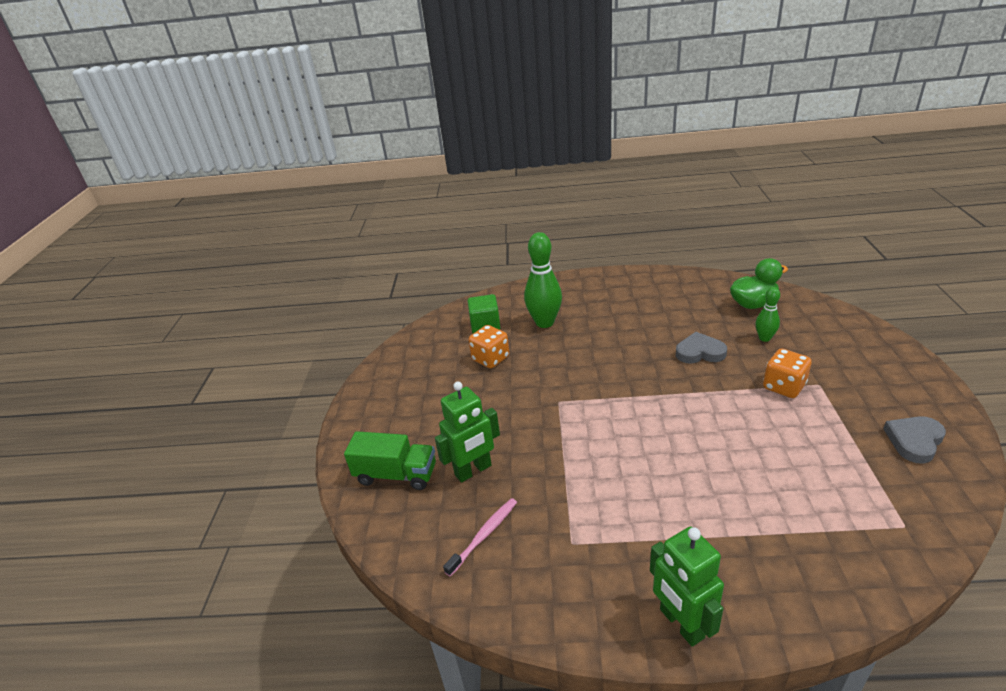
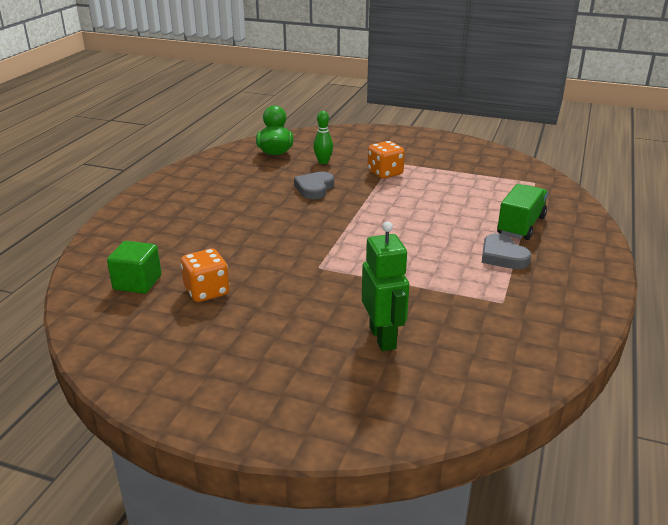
camera: 75 degrees left, 5 degrees down
(396, 474) = (354, 395): green truck -> green truck (521, 226)
(484, 535) = (475, 348): pink toothbrush -> none
(544, 322) = (180, 245): green bowling pin -> none
(681, 624) = (592, 275): green robot -> none
(914, 441) = (467, 156): grey heart -> grey heart (502, 256)

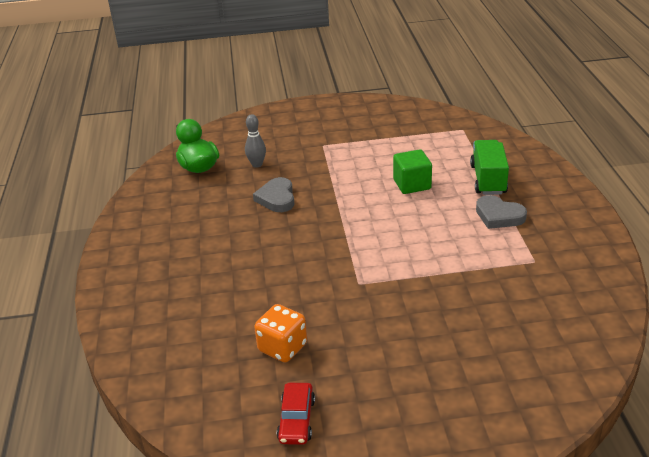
camera: 25 degrees left, 5 degrees up
(137, 283) = (206, 364): green cube -> green cube (412, 184)
(161, 346) = (296, 420): none -> red car
(323, 162) = (257, 164): green bowling pin -> grey bowling pin
(383, 338) = (474, 332): green robot -> none
(385, 173) = (327, 160): orange dice -> none

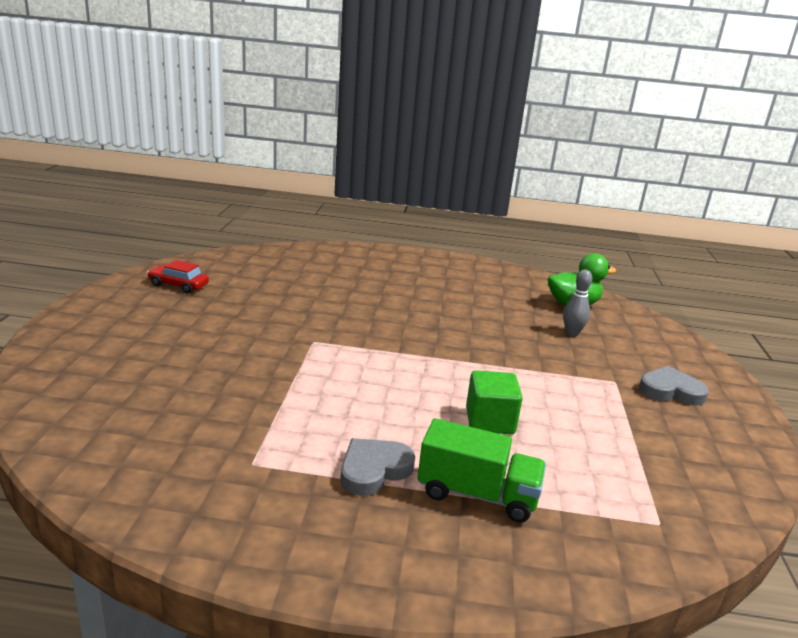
camera: 100 degrees right, 10 degrees down
(277, 198) = (494, 331): grey heart -> grey heart (670, 391)
(282, 347) = (260, 294): orange dice -> none

